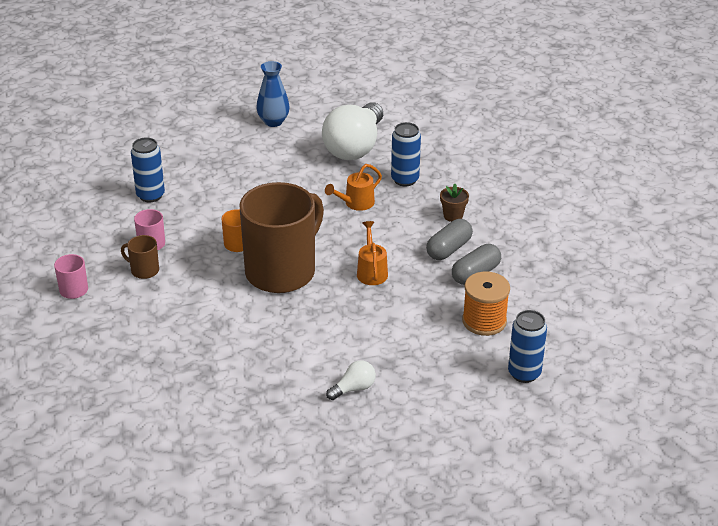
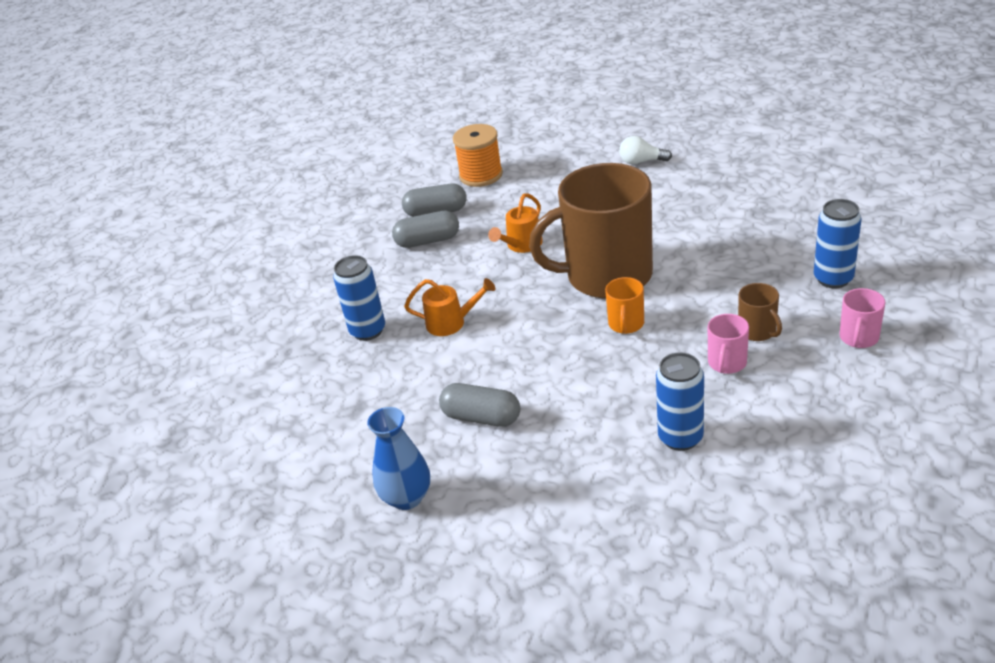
camera: 135 degrees left, 0 degrees up
(274, 165) = (481, 417): none -> grey capsule
(354, 147) = (361, 401): white light bulb -> none
(453, 216) = (379, 271): brown flower pot -> none
(524, 373) = (501, 135): blue can -> blue can (833, 279)

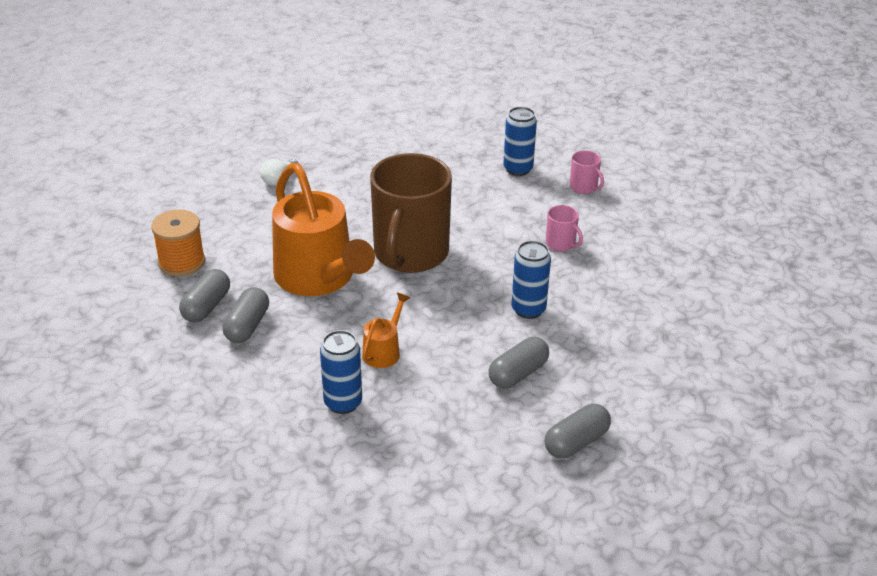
camera: 70 degrees left, 0 degrees up
(407, 497) = (576, 442): blue vase -> grey capsule
(521, 245) = (320, 278): orange watering can -> orange watering can, size x2.32
(626, 324) = (477, 267): orange mug -> none
(680, 437) = (616, 292): blue can -> blue can (528, 309)
(758, 331) = (541, 218): brown mug -> none

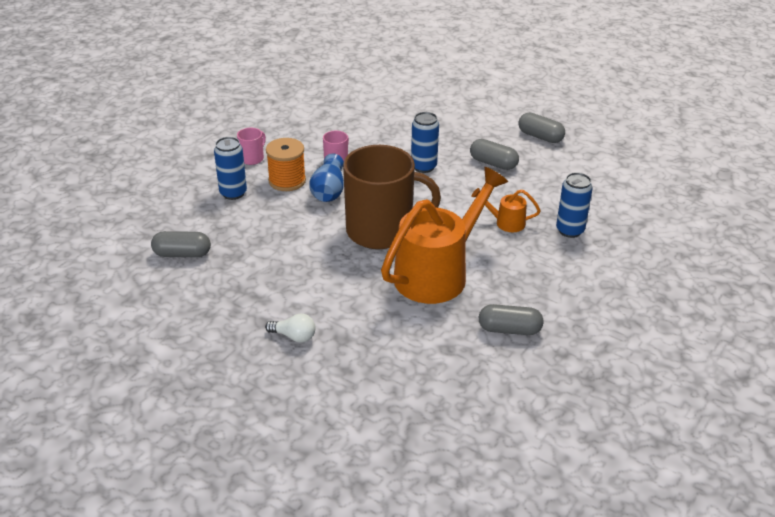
camera: 105 degrees left, 0 degrees up
(182, 262) = (457, 366): orange spool -> orange spool (287, 181)
(247, 326) = (519, 298): grey capsule -> grey capsule (182, 254)
(500, 229) = (328, 191): none -> blue vase

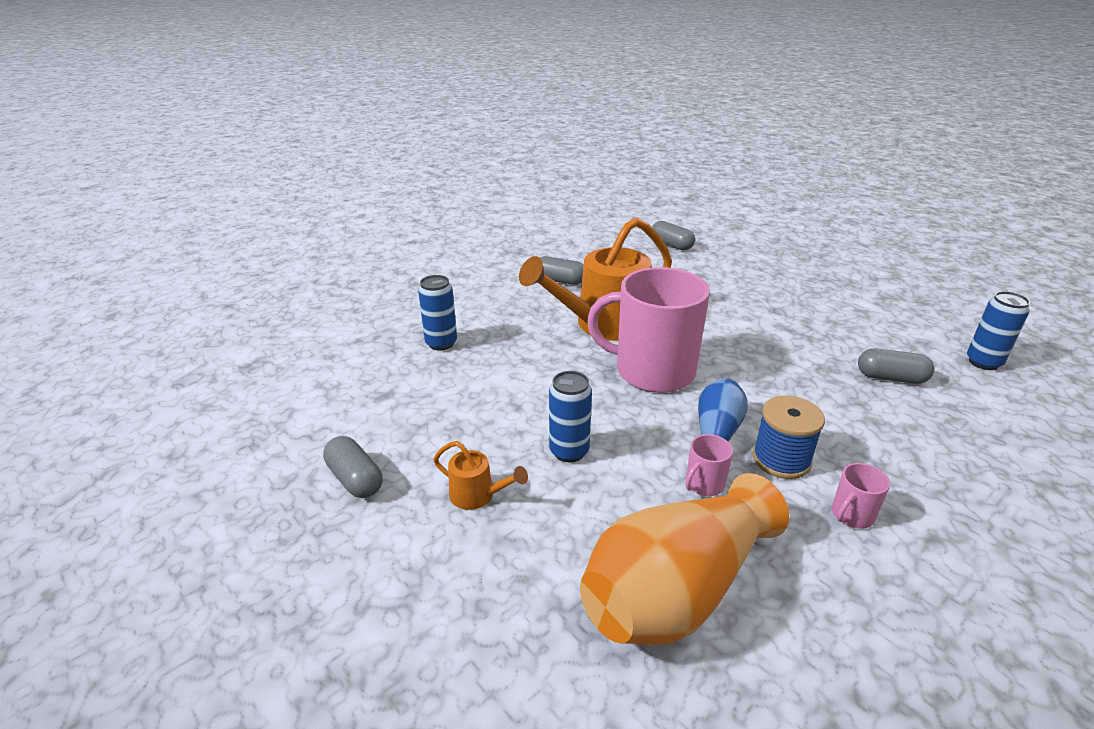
camera: 165 degrees left, 5 degrees down
(233, 193) = (859, 450): blue can -> blue can (983, 362)
(287, 181) = (781, 459): orange spool -> blue spool
(294, 336) = (746, 297): white light bulb -> none
(348, 119) = (677, 590): none -> orange vase
(381, 231) = (652, 371): brown mug -> pink mug
(493, 163) = (464, 441): grey capsule -> grey capsule (671, 245)
(505, 222) = (504, 360): orange watering can -> orange watering can (478, 495)

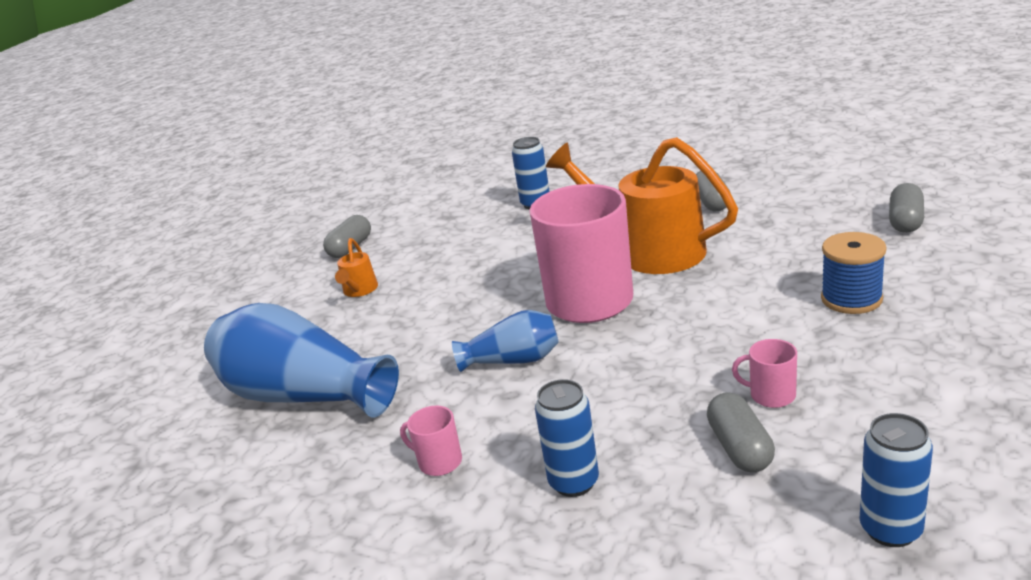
camera: 70 degrees right, 5 degrees down
(569, 451) = (433, 304): blue can -> blue can (574, 482)
(677, 590) = (303, 395): orange vase -> blue vase
(704, 484) = (432, 374): pink mug -> pink mug (771, 395)
(781, 459) = (498, 404): blue spool -> blue spool (851, 299)

